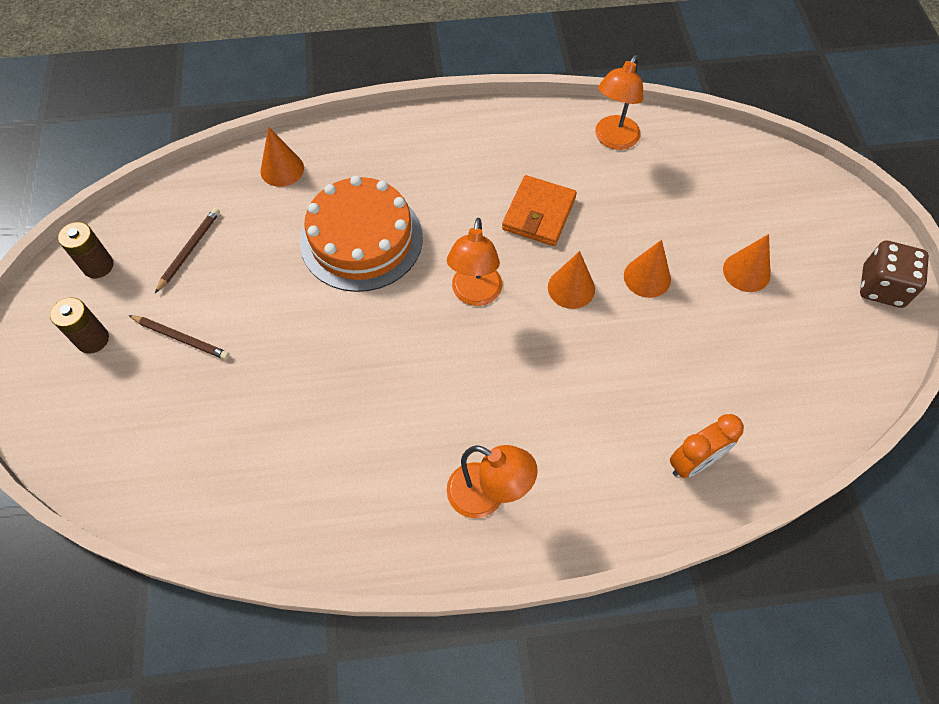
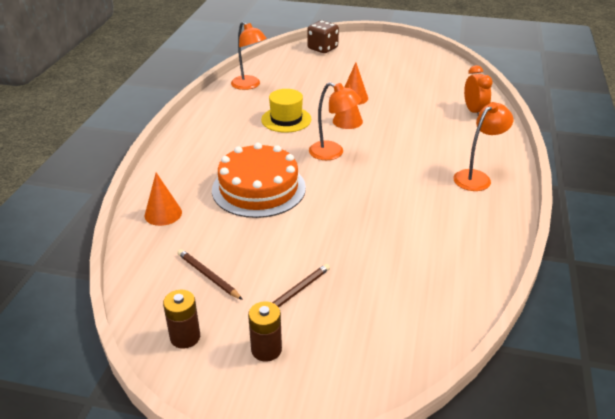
camera: 70 degrees left, 25 degrees down
(539, 214) = (286, 119): orange wallet -> yellow hat
(746, 272) = (366, 72): orange cone -> none
(882, 287) = (394, 45): brown dice -> brown dice (322, 48)

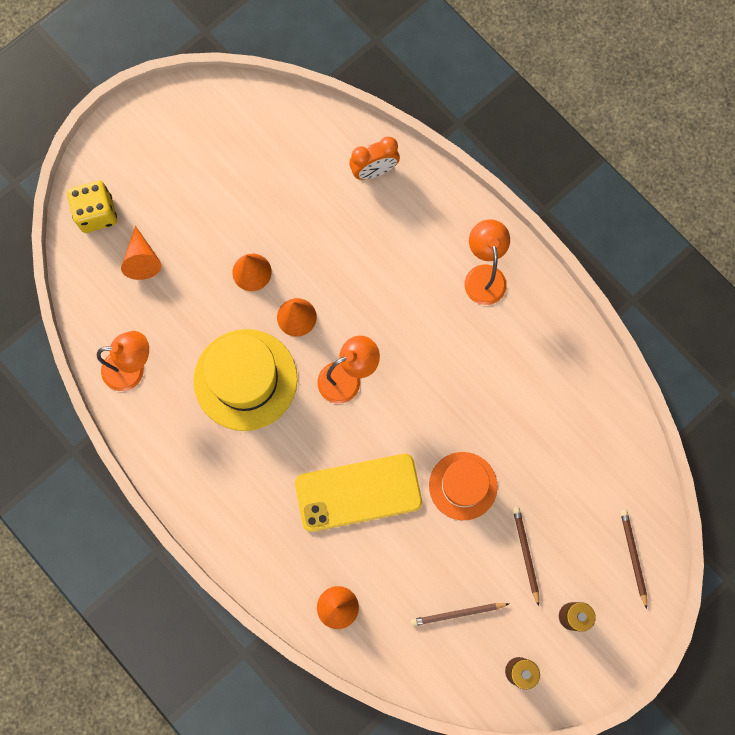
camera: 55 degrees left, 40 degrees up
(259, 188) = (358, 492): orange cake -> yellow phone
(286, 119) = (245, 379): yellow hat -> yellow hat, size x1.55
(315, 67) = (142, 259): none -> orange cone
(315, 233) = (463, 486): none -> orange hat
(322, 48) = (97, 213): brown dice -> yellow dice
(362, 366) = (633, 556): none -> brown pencil
(474, 111) = (374, 171): orange clock -> orange clock turned 135 degrees clockwise

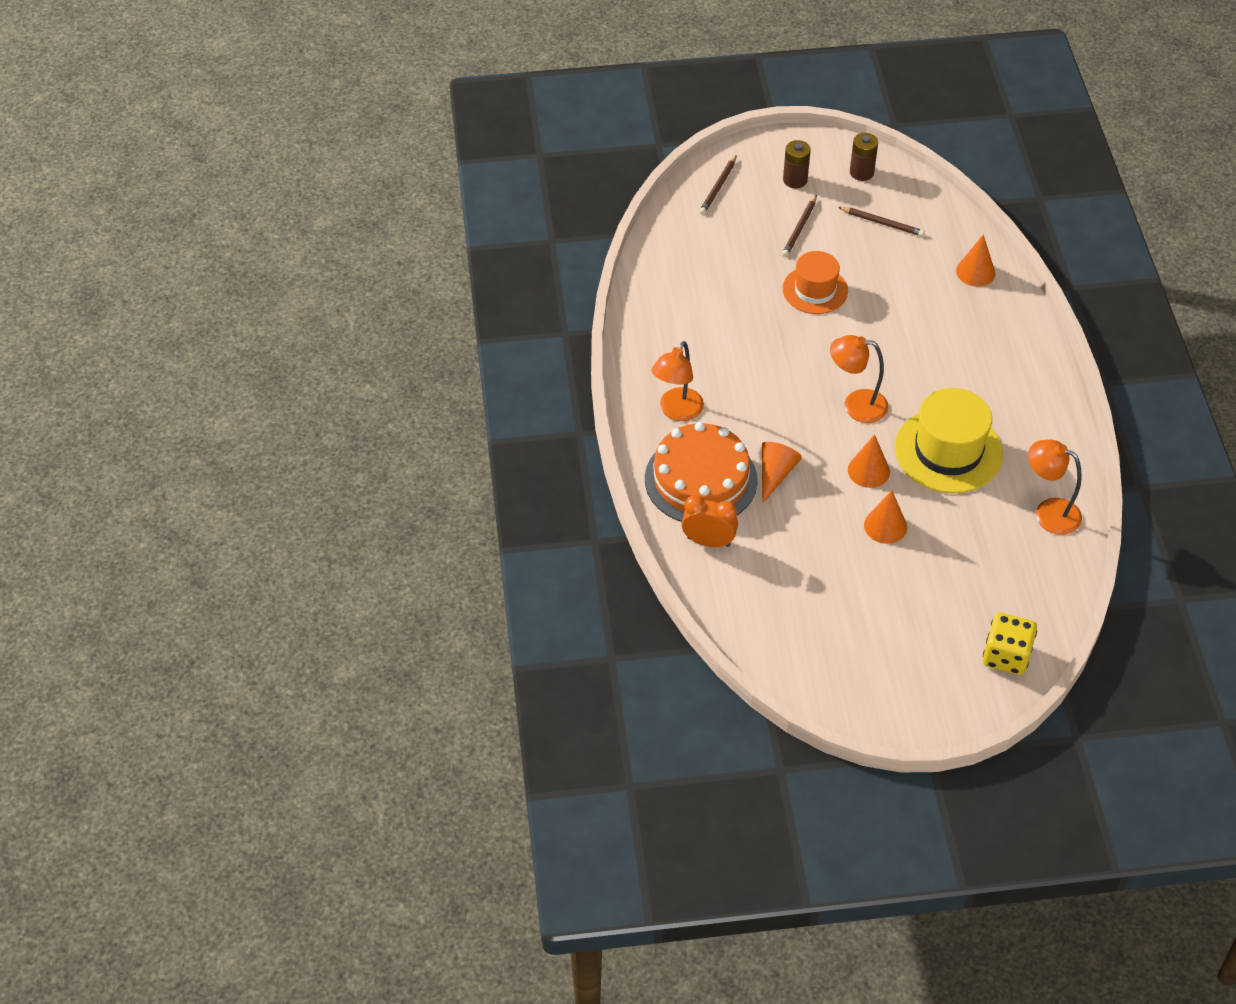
camera: 145 degrees left, 25 degrees down
(142, 259) = (984, 592): orange cone -> orange cone (775, 474)
(358, 492) = (905, 329): yellow phone -> none
(419, 223) = (701, 479): none -> orange cake

